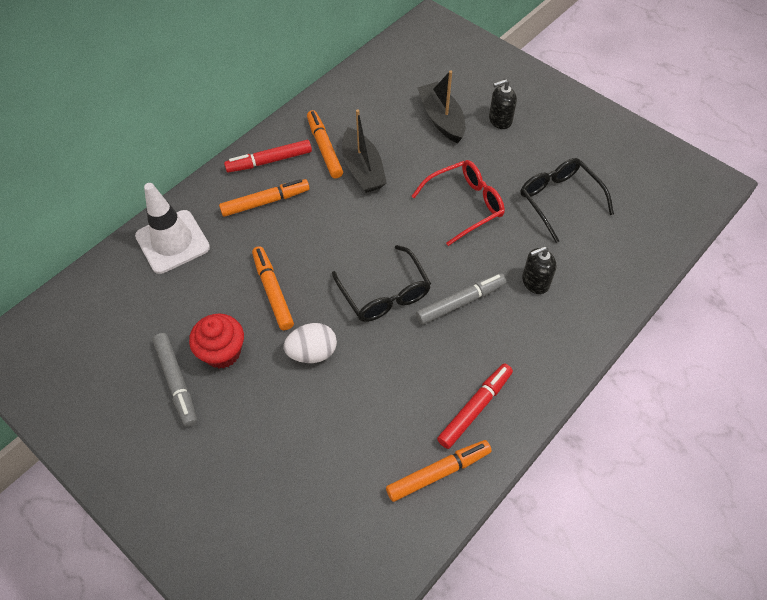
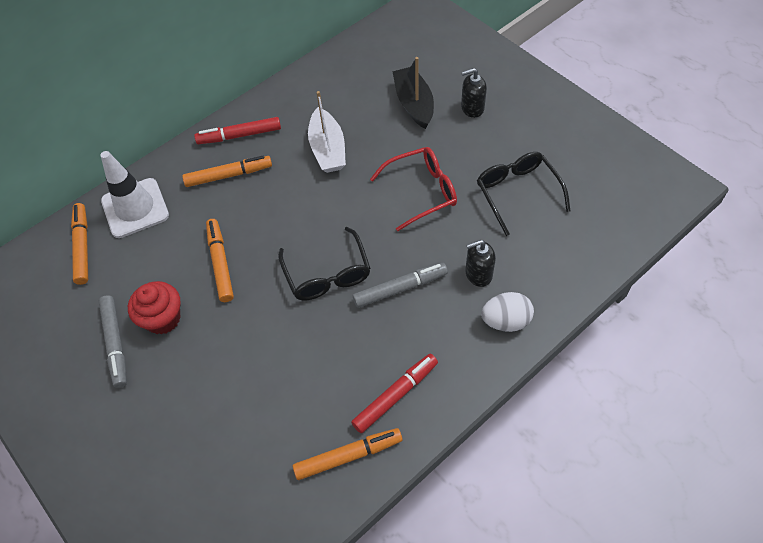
camera: 10 degrees right, 0 degrees up
(312, 352) = (247, 326): white egg -> white egg (505, 321)
(324, 148) = (294, 126): orange marker -> orange marker (82, 247)
(363, 169) = (328, 149): black boat -> white boat

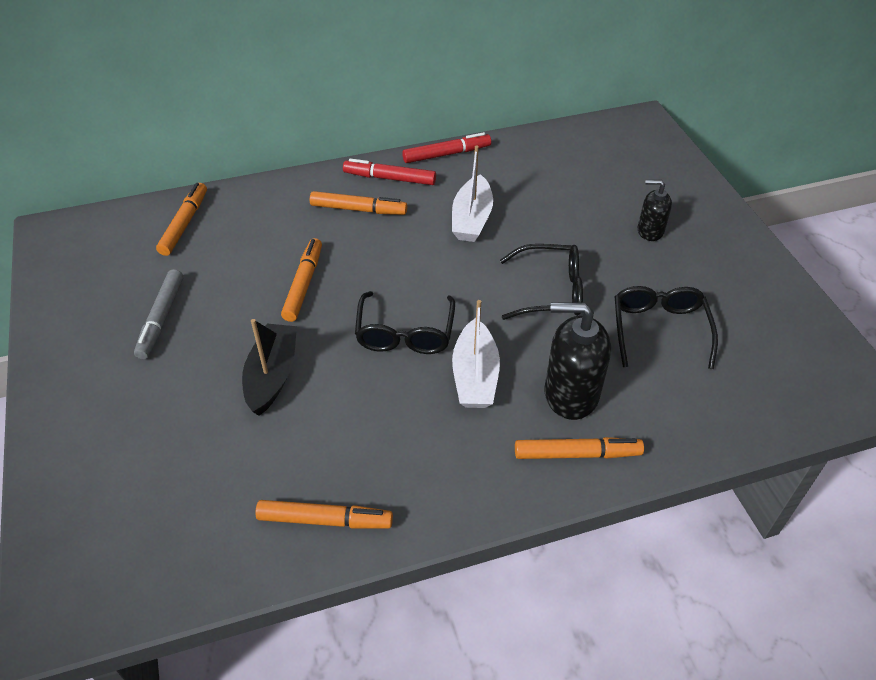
camera: 20 degrees right, 10 degrees down
(135, 208) = (252, 208): white traffic cone -> none
(163, 318) = (218, 313): red cupcake -> none
(395, 395) = (410, 480): red marker -> red marker (446, 154)
(400, 288) = (475, 376): grey marker -> white boat
(414, 104) = (587, 207): black boat -> black boat (272, 376)
(422, 191) = (550, 291): red glasses -> black glasses
(478, 274) = (570, 394): black soap dispenser -> black soap dispenser, size x1.72
(505, 321) = (577, 454): white egg -> orange marker

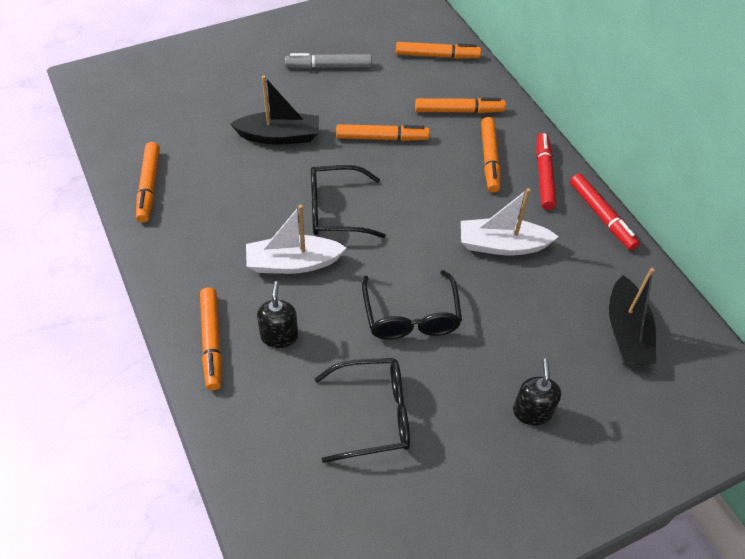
camera: 80 degrees right, 5 degrees up
(281, 220) = (459, 111): none -> orange marker
(570, 394) = (279, 336): black soap dispenser -> black soap dispenser, size x0.58
(572, 166) = (626, 332): none -> black boat

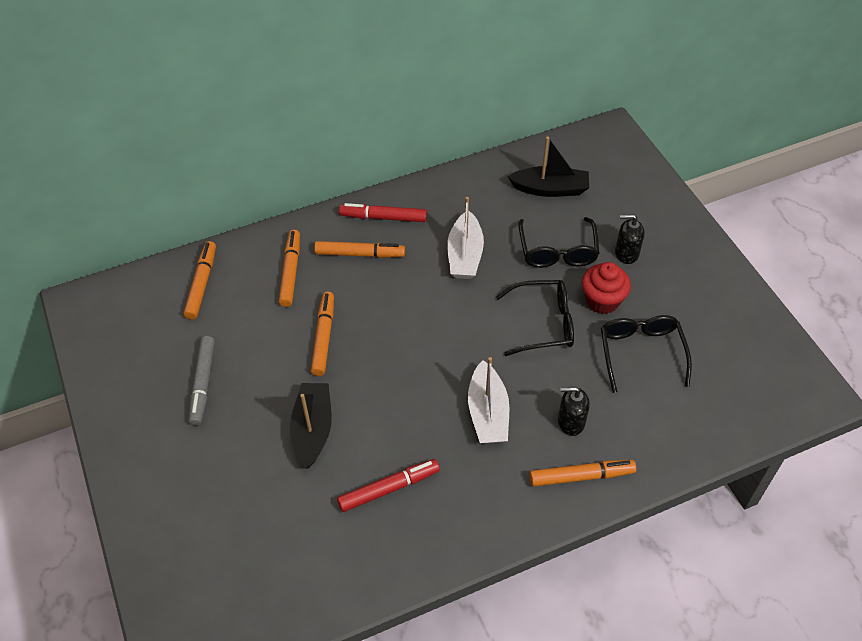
camera: 85 degrees left, 0 degrees up
(149, 186) = (381, 556): orange marker -> none
(336, 210) = (421, 378): black glasses -> black glasses (557, 251)
(450, 378) = (602, 301): none -> red cupcake
(601, 216) = (432, 186): red marker -> red marker (389, 488)

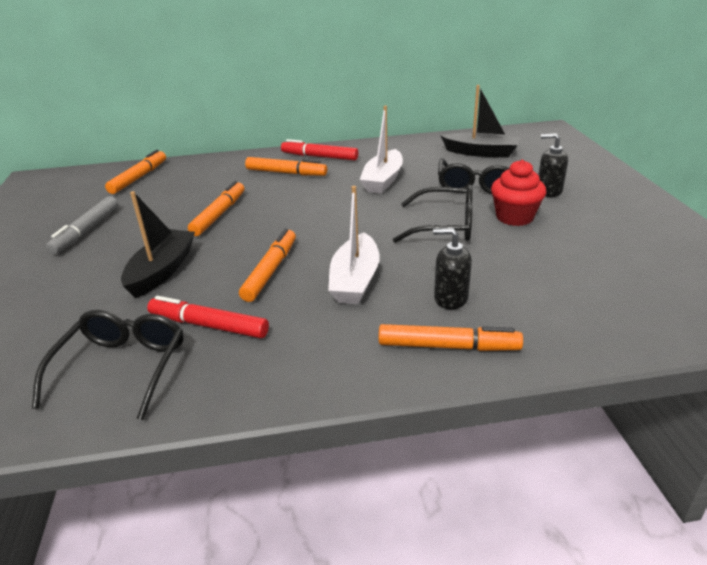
camera: 15 degrees right, 20 degrees down
(290, 272) = (218, 177): orange marker -> orange marker (270, 271)
(389, 488) = (208, 325): red marker -> red marker turned 150 degrees counterclockwise
(641, 353) = (551, 255): black glasses -> black glasses (122, 368)

